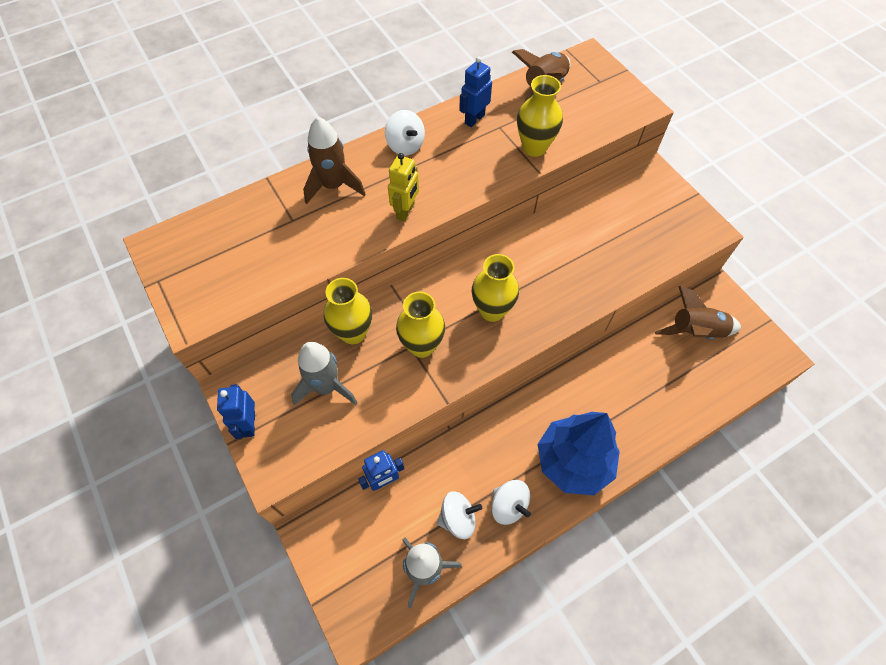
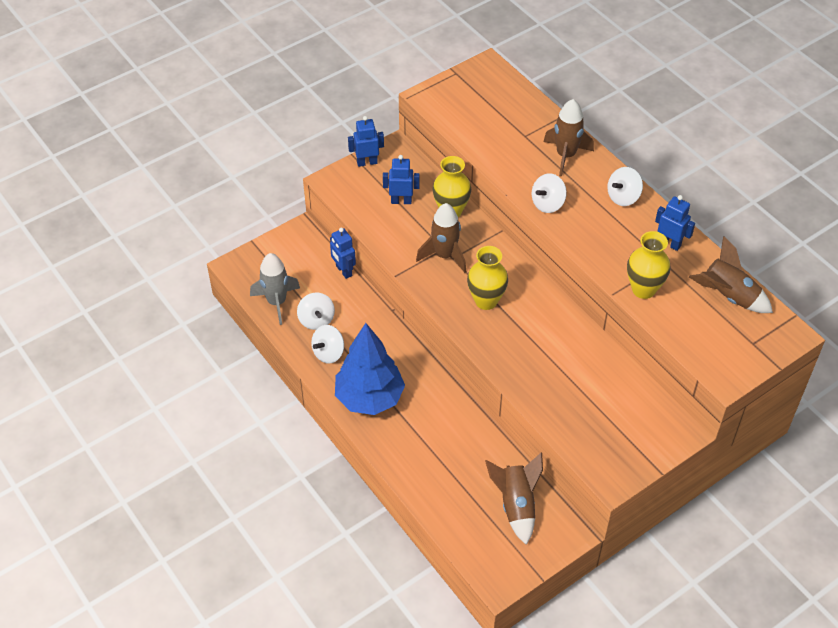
camera: 85 degrees right, 10 degrees down
(326, 387) = (401, 201): grey rocket -> blue robot
(406, 211) = (547, 204): yellow robot -> white spinning top
(422, 346) = (444, 255): yellow vase -> brown rocket

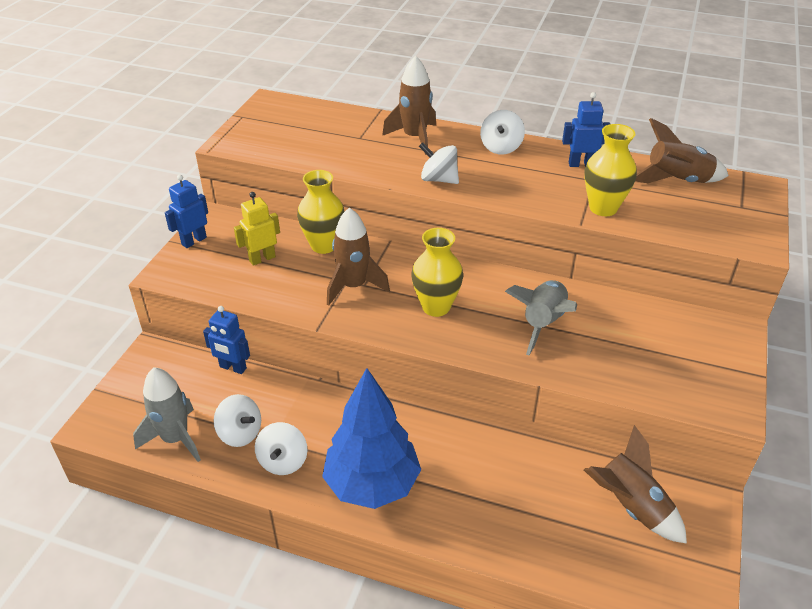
camera: 35 degrees left, 10 degrees down
(401, 201) = (262, 259): blue robot -> yellow robot
(547, 204) = (439, 179): white spinning top -> white spinning top turned 105 degrees clockwise
(547, 352) = (542, 323): none -> grey rocket

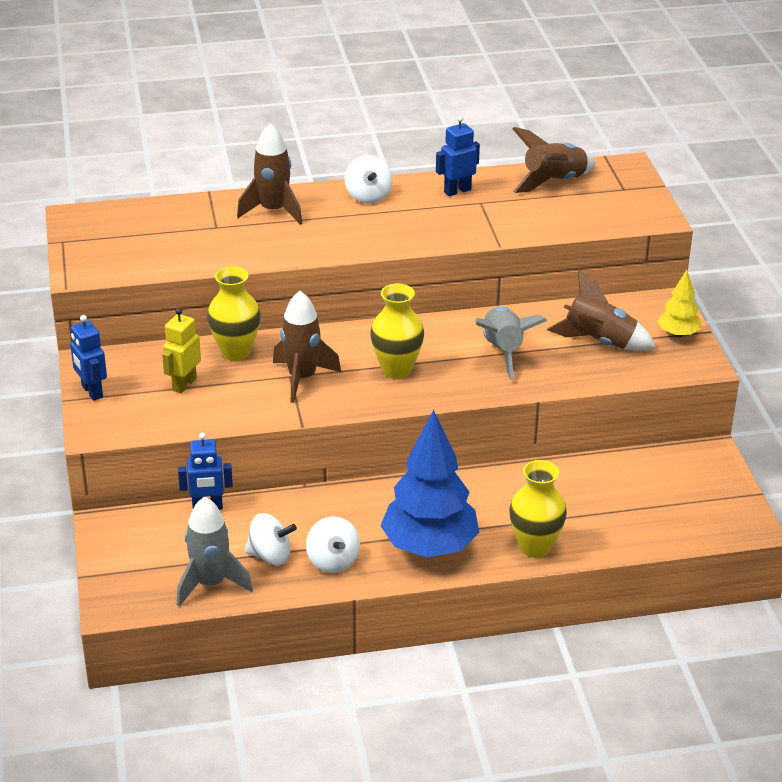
camera: 30 degrees left, 5 degrees down
(194, 241) = (92, 392): blue robot -> blue robot turned 45 degrees counterclockwise
(439, 179) = (336, 244): white spinning top -> none
(603, 208) = (508, 226): yellow vase -> yellow vase (535, 547)
(631, 506) = (654, 480): brown rocket -> brown rocket (599, 341)
(727, 367) = (678, 334): none -> yellow tree

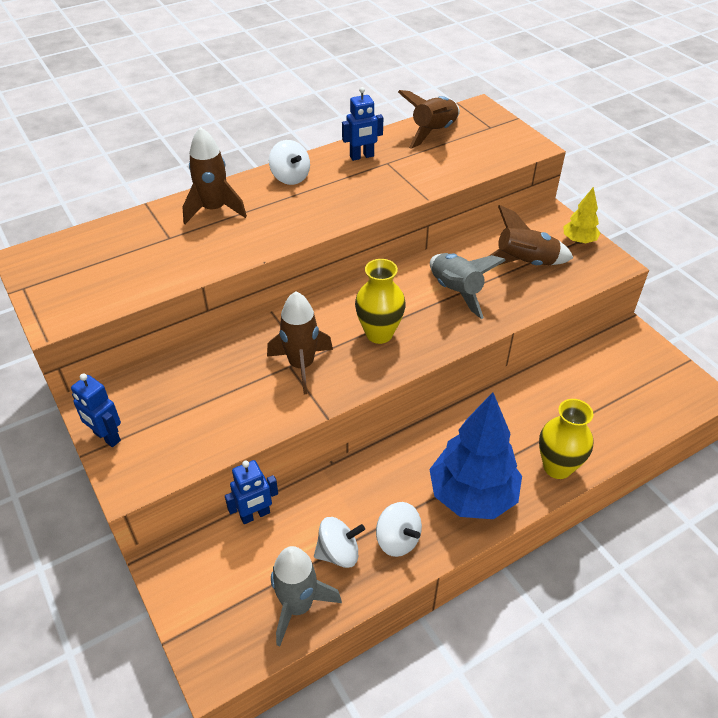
camera: 20 degrees left, 10 degrees up
(184, 384) = (195, 402): yellow robot -> none
(236, 352) = (227, 353): yellow vase -> none
(457, 191) = (362, 156): blue robot -> blue robot turned 150 degrees counterclockwise

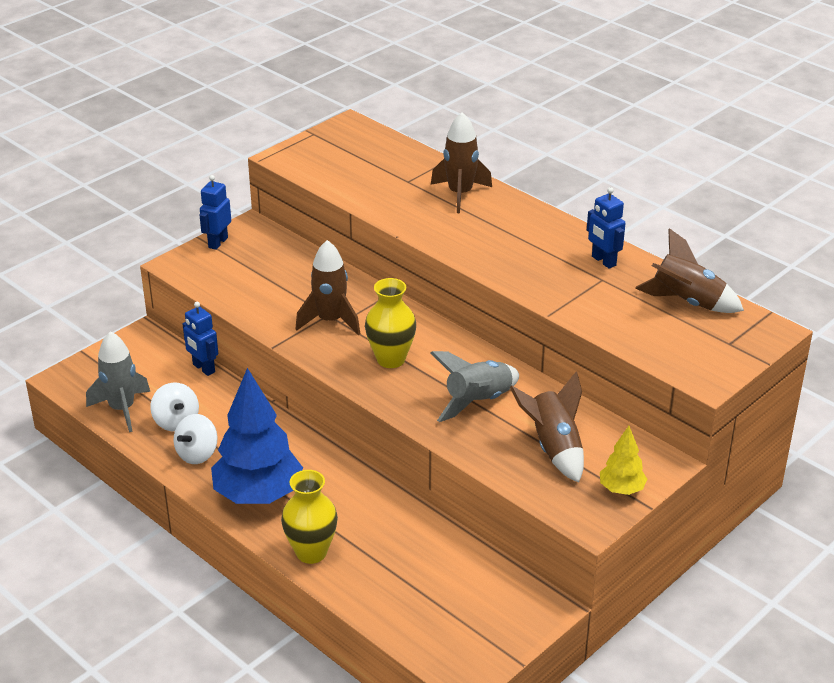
camera: 75 degrees right, 10 degrees down
(290, 177) = (537, 224): white spinning top -> none

